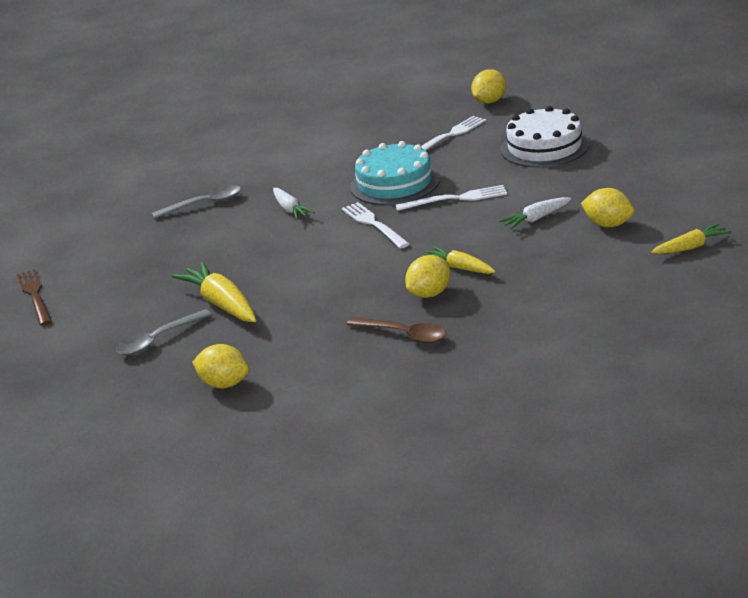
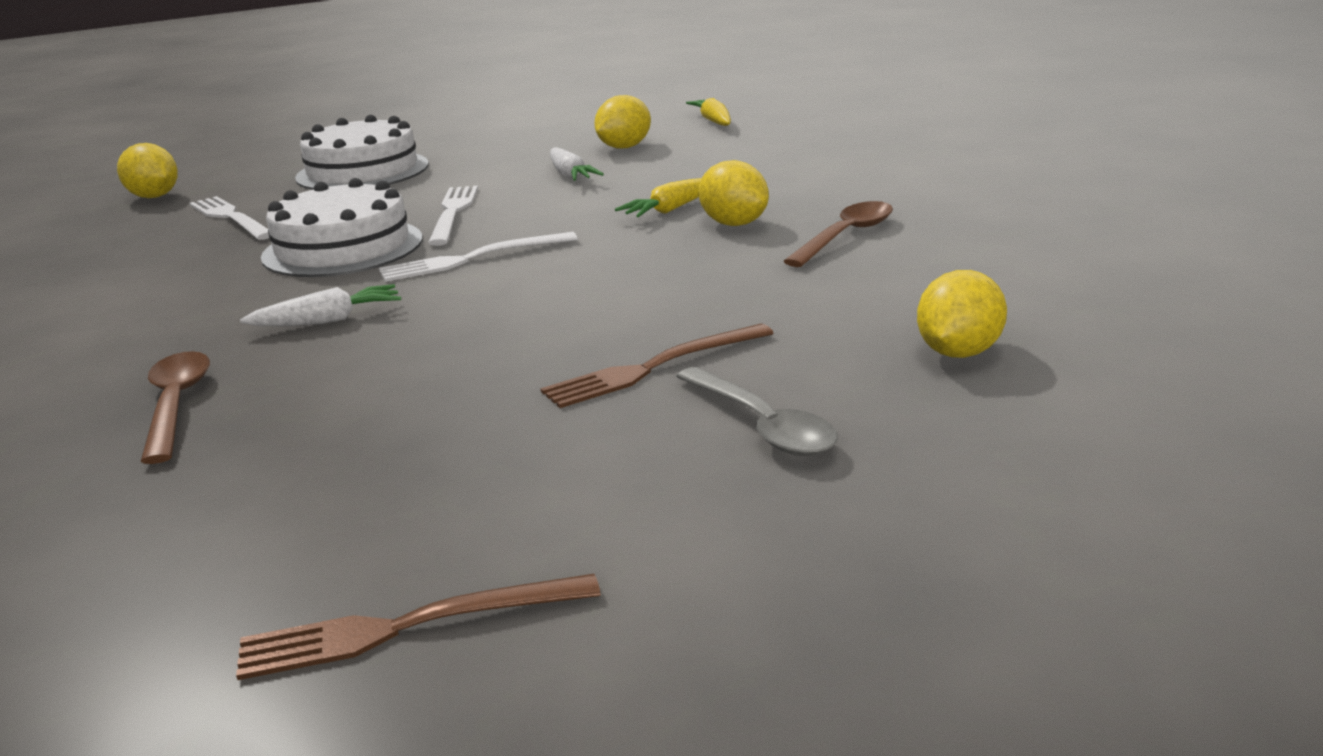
camera: 85 degrees left, 5 degrees down
(204, 204) = (176, 405): grey spoon -> brown spoon
(222, 304) = (654, 367): yellow carrot -> brown fork
(395, 183) = (342, 248): turquoise cake -> white cake

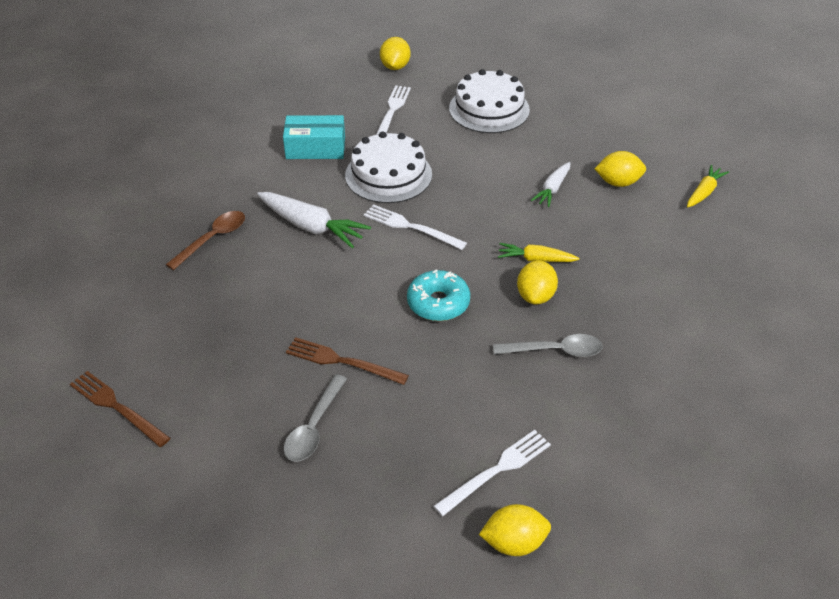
camera: 50 degrees right, 20 degrees up
(175, 278) = (315, 148): none -> turquoise box
(328, 320) = (311, 227): white carrot -> white carrot, size x1.65
(453, 213) = (461, 181): white fork -> white fork (496, 471)
(648, 277) = (438, 303): none -> turquoise donut
(846, 236) = (555, 351): brown spoon -> grey spoon
(959, 353) = (435, 464): yellow lemon -> yellow lemon (514, 543)

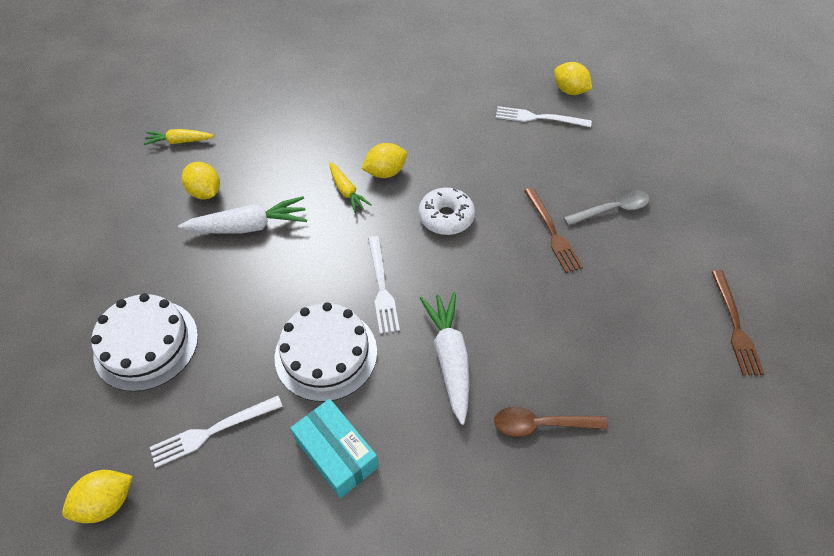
camera: 130 degrees left, 10 degrees up
(438, 303) = (446, 217): turquoise donut -> white donut
(552, 189) = (249, 226): white carrot -> white carrot, size x1.65
(555, 351) = (425, 139): grey spoon -> none

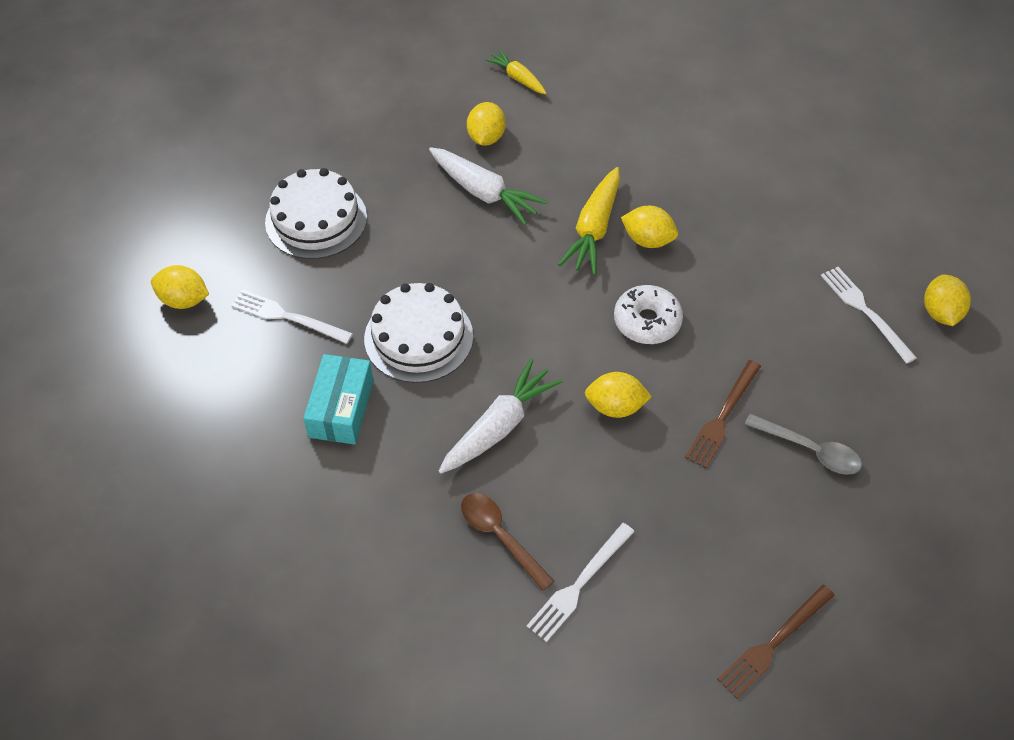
camera: 50 degrees right, 0 degrees up
(347, 192) = (593, 229): yellow carrot -> yellow carrot, size x1.65
(381, 287) = (520, 328): white fork -> white fork (579, 584)
(495, 281) = (615, 407): none -> yellow lemon

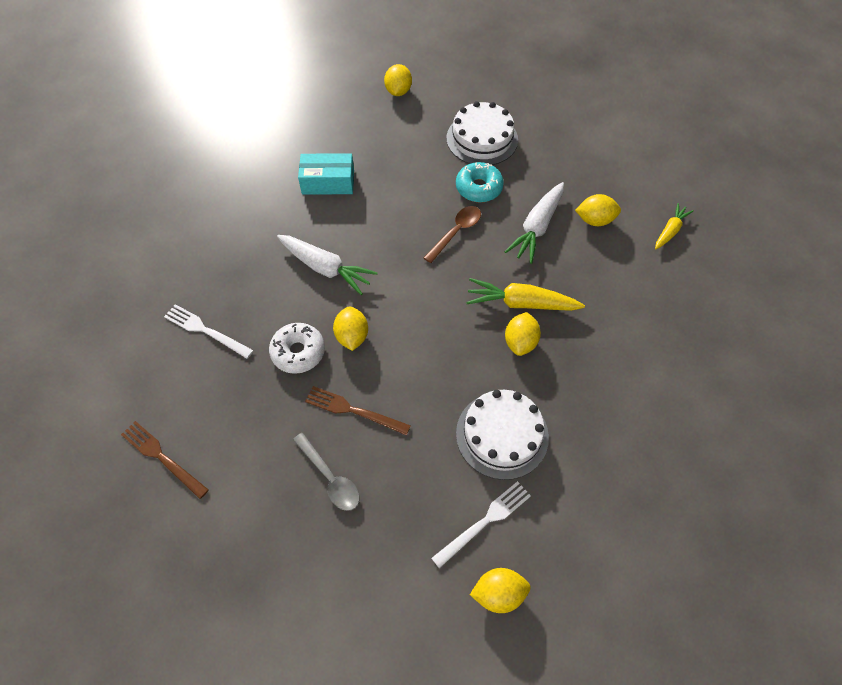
camera: 80 degrees right, 5 degrees up
(288, 317) = (395, 142): white fork -> none
(403, 238) = (479, 188): none -> turquoise donut
(418, 337) = (392, 211): white cake -> white cake (502, 435)
(500, 536) = (239, 281): brown spoon -> brown spoon (456, 232)
(647, 321) = (436, 349): white donut -> white donut (298, 352)
(810, 450) = (330, 478): grey spoon -> grey spoon turned 60 degrees counterclockwise

